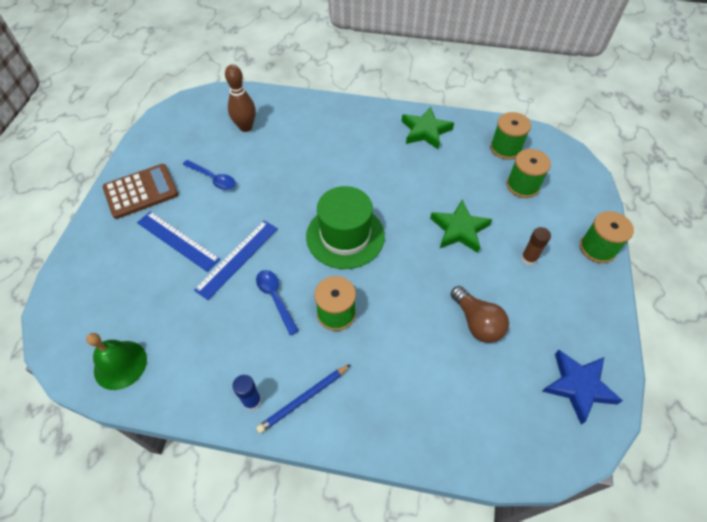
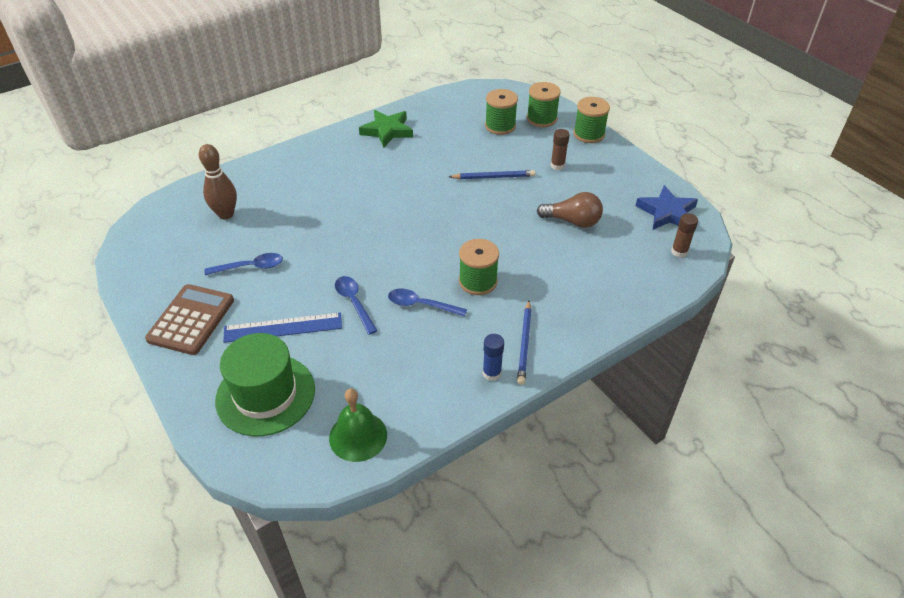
camera: 45 degrees left, 10 degrees down
(237, 258) = (354, 303): blue ruler -> blue spoon
(345, 236) = (419, 233): green hat -> green hat (265, 394)
(459, 229) = (493, 177): green star -> blue pencil
(505, 148) = (460, 110): green spool -> green spool (541, 118)
(540, 436) = (679, 252): none -> brown glue stick

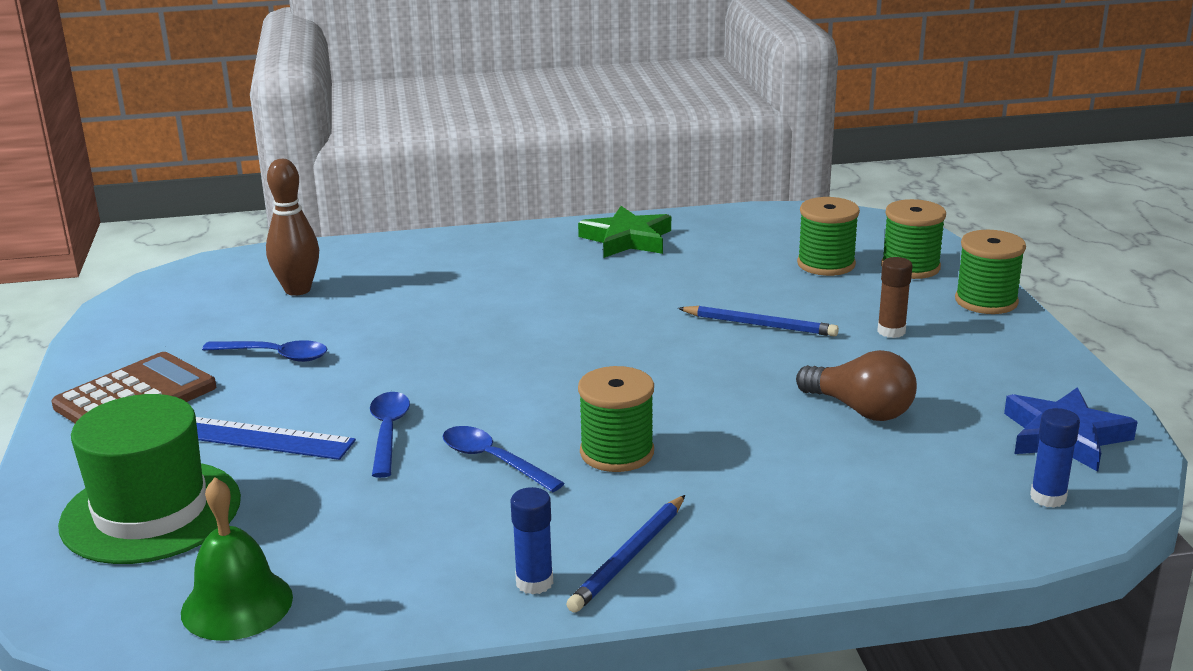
camera: 25 degrees right, 20 degrees down
(679, 252) = (1048, 497): brown glue stick -> blue glue stick

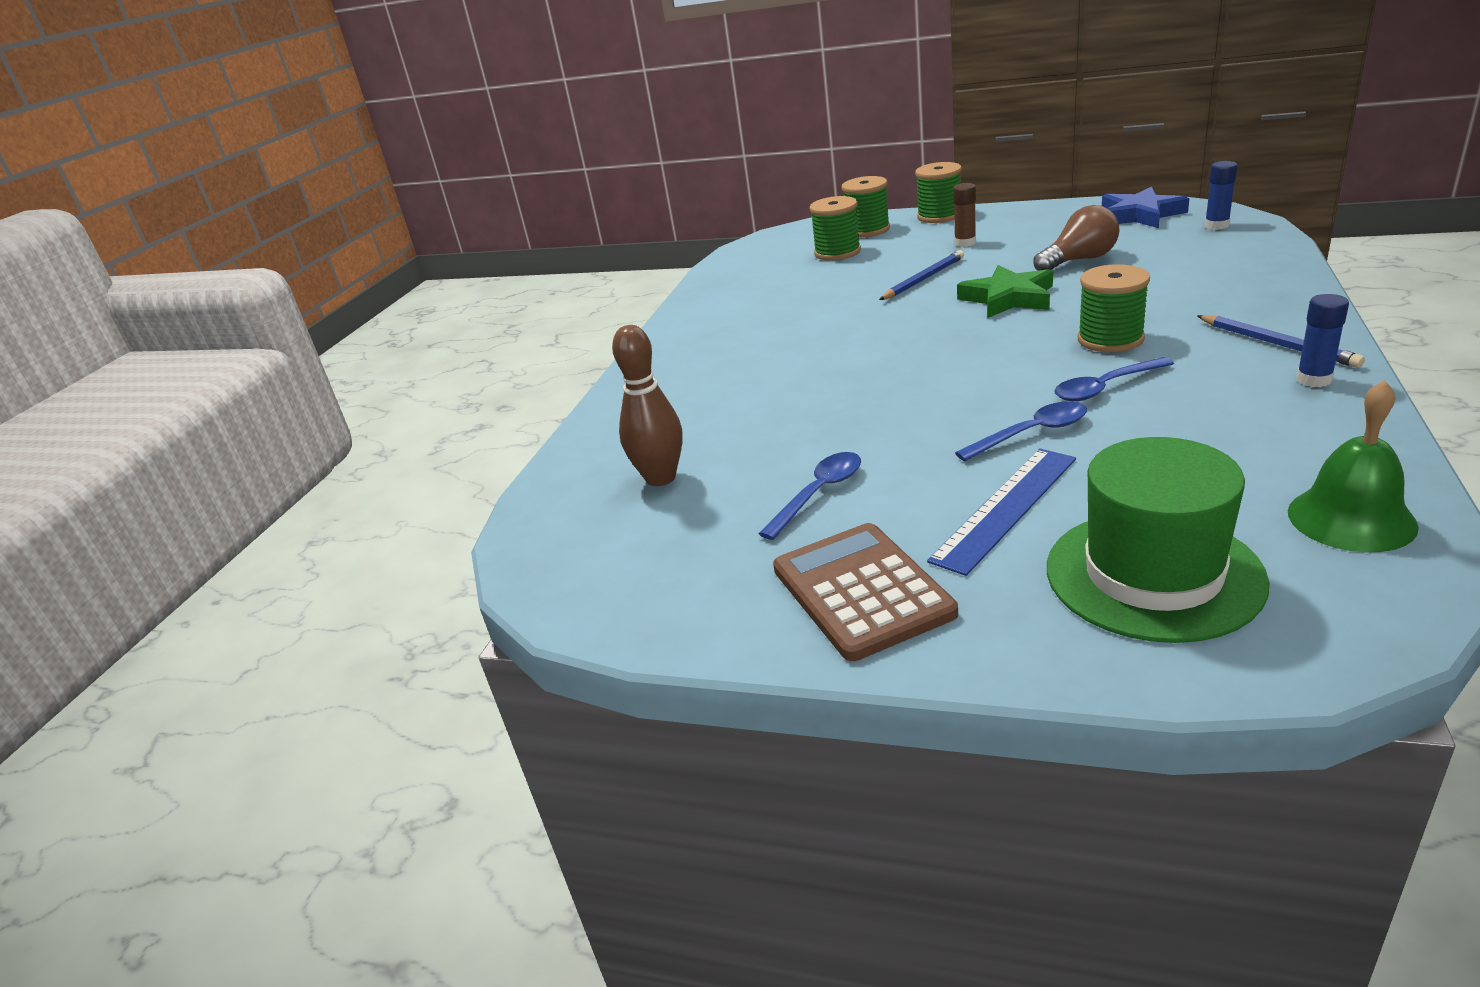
camera: 60 degrees left, 5 degrees up
(388, 433) = (1031, 433): blue spoon -> blue spoon turned 135 degrees clockwise
(627, 239) = (716, 314): green star -> green star (1008, 298)

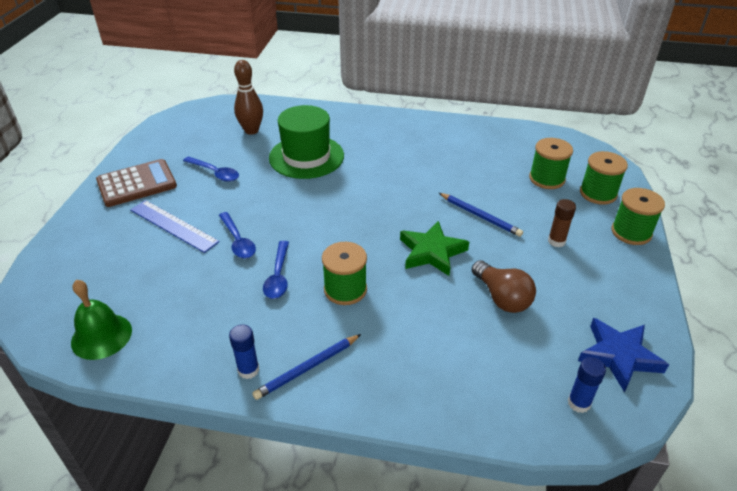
camera: 80 degrees right, 10 degrees up
(1105, 387) = (278, 276): blue spoon -> blue spoon turned 150 degrees counterclockwise
(1153, 574) = (100, 261): green hat -> green hat (306, 157)

